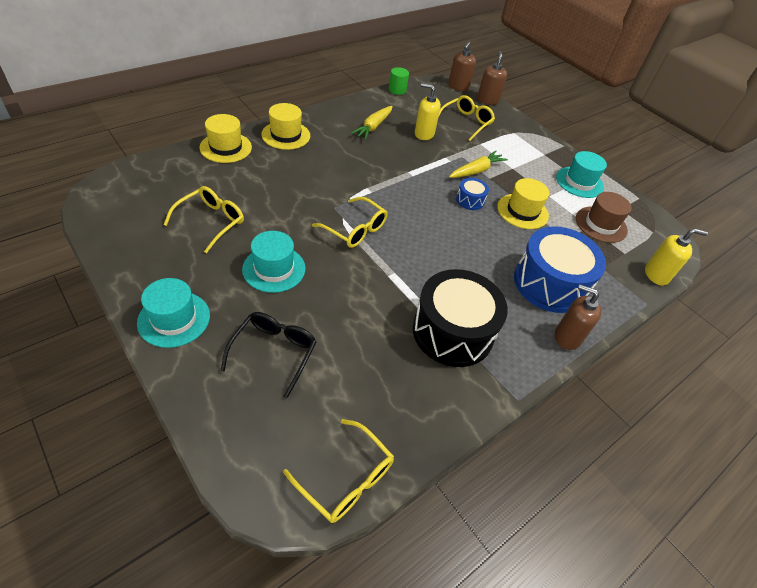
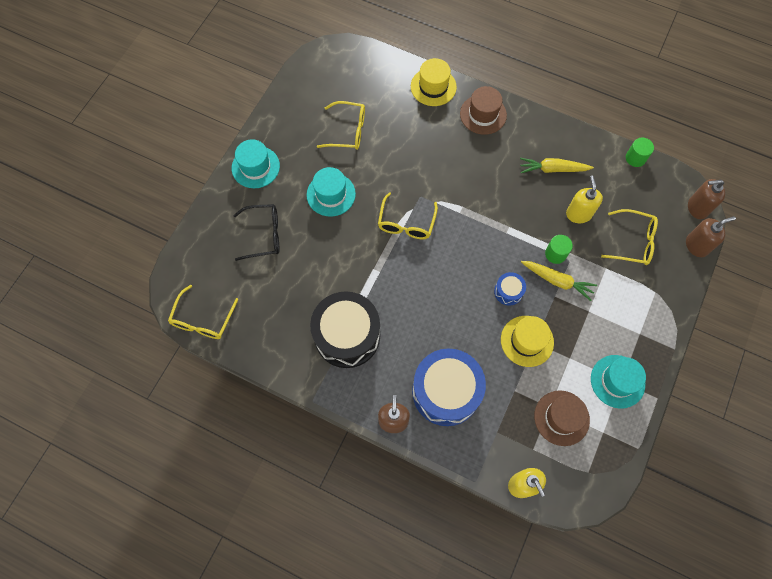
camera: 70 degrees right, 20 degrees up
(286, 135) = (483, 114): yellow hat -> brown hat
(451, 160) = (555, 254): none -> green cylinder

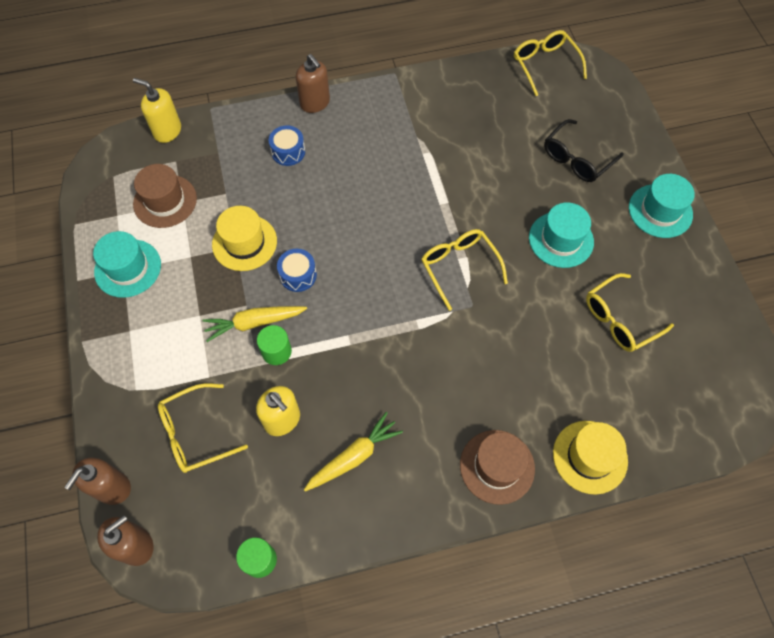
camera: 140 degrees right, 5 degrees down
(347, 335) = (415, 134): black drum -> none
(446, 391) = (288, 152): blue drum -> blue drum, size x0.45

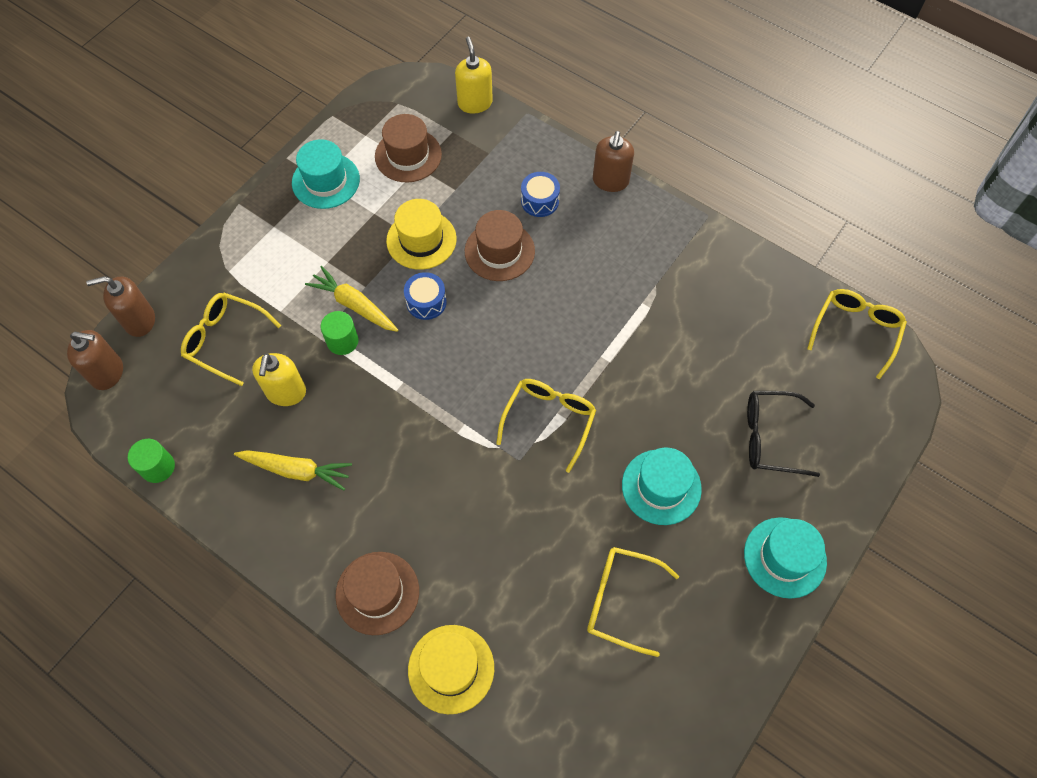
camera: 50 degrees right, 0 degrees up
(303, 203) = (499, 251): none -> brown hat

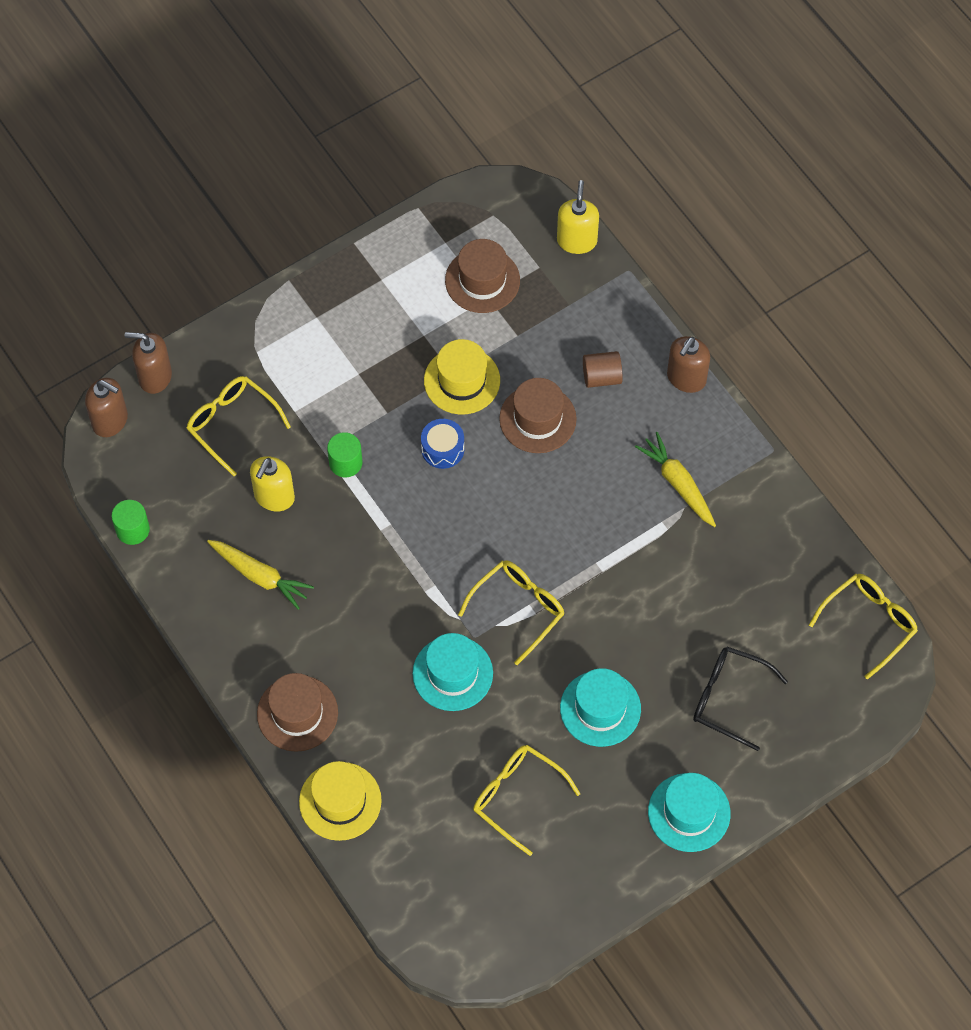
camera: 20 degrees right, 0 degrees up
(326, 181) = (386, 282): turquoise hat -> turquoise hat (452, 673)
(354, 305) = (370, 429): yellow carrot -> yellow carrot (678, 484)
(540, 201) = (601, 377): blue drum -> brown cylinder

